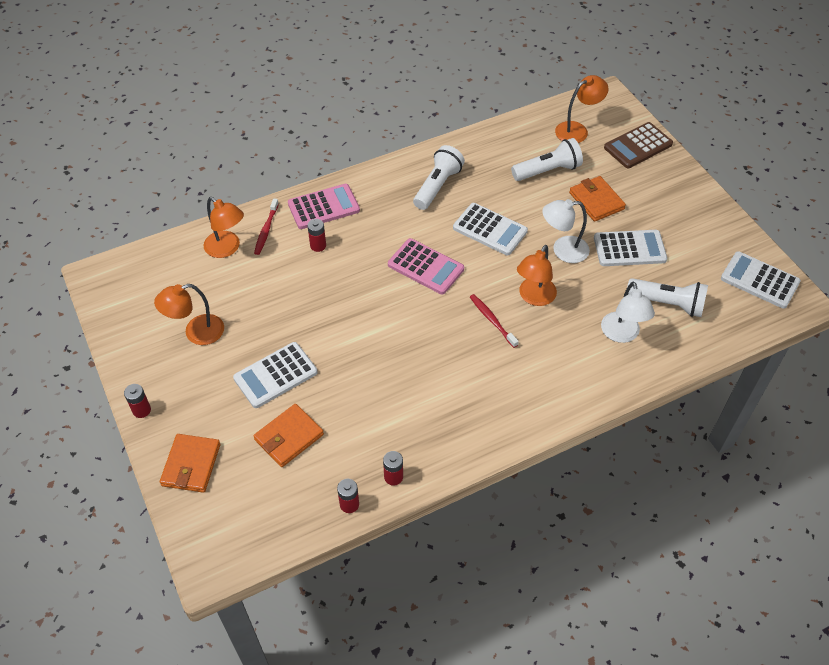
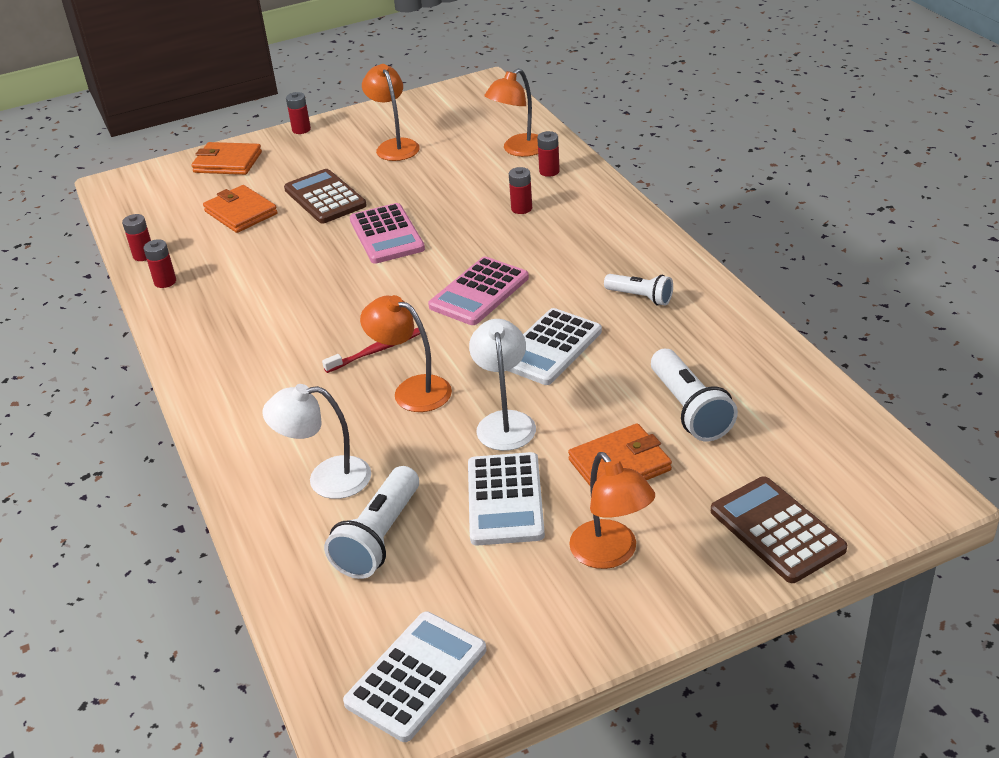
camera: 95 degrees right, 15 degrees down
(266, 230) = (549, 171): red toothbrush -> red battery
(275, 375) = (325, 198): white calculator -> brown calculator
(323, 207) = (591, 207): pink calculator -> pink calculator (387, 235)
(437, 186) = (640, 297): white flashlight -> white flashlight, size x0.63
(577, 130) = (806, 449): orange lamp -> orange lamp (611, 554)

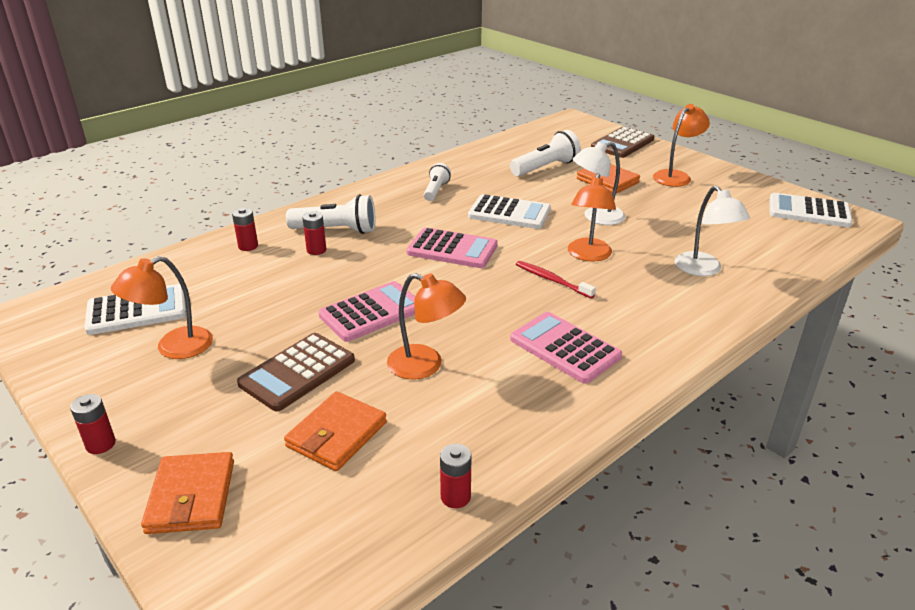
camera: 110 degrees left, 5 degrees down
(165, 282) = (505, 451): red battery -> none
(258, 335) = (564, 348): none -> pink calculator
(379, 538) = (732, 240): white flashlight -> white flashlight (336, 230)
(505, 500) = (664, 207): white calculator -> white calculator (137, 311)
(518, 150) = (201, 267): orange lamp -> orange lamp (425, 366)

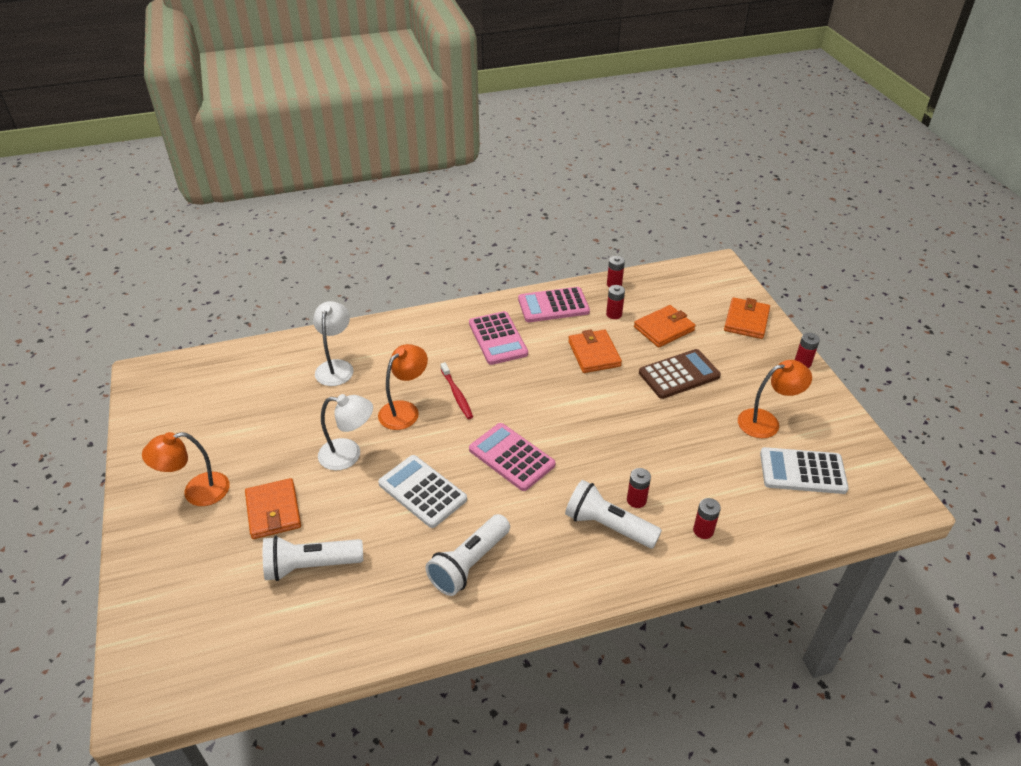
camera: 155 degrees left, 10 degrees up
(372, 312) = (612, 408): pink calculator -> pink calculator (553, 306)
(425, 366) = (594, 354): orange lamp -> orange wallet
(427, 435) = (614, 314): none -> red battery
(436, 191) = (469, 564): white flashlight -> white flashlight, size x1.59
(622, 143) = (162, 588): brown calculator -> none
(809, 211) = (163, 396): white calculator -> none

